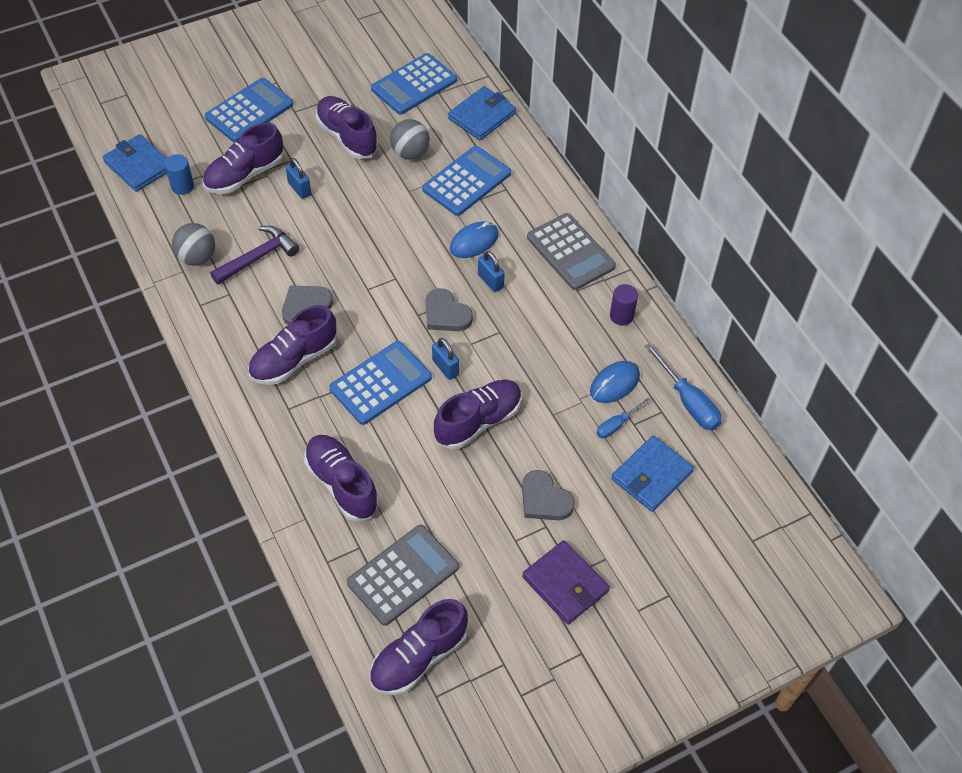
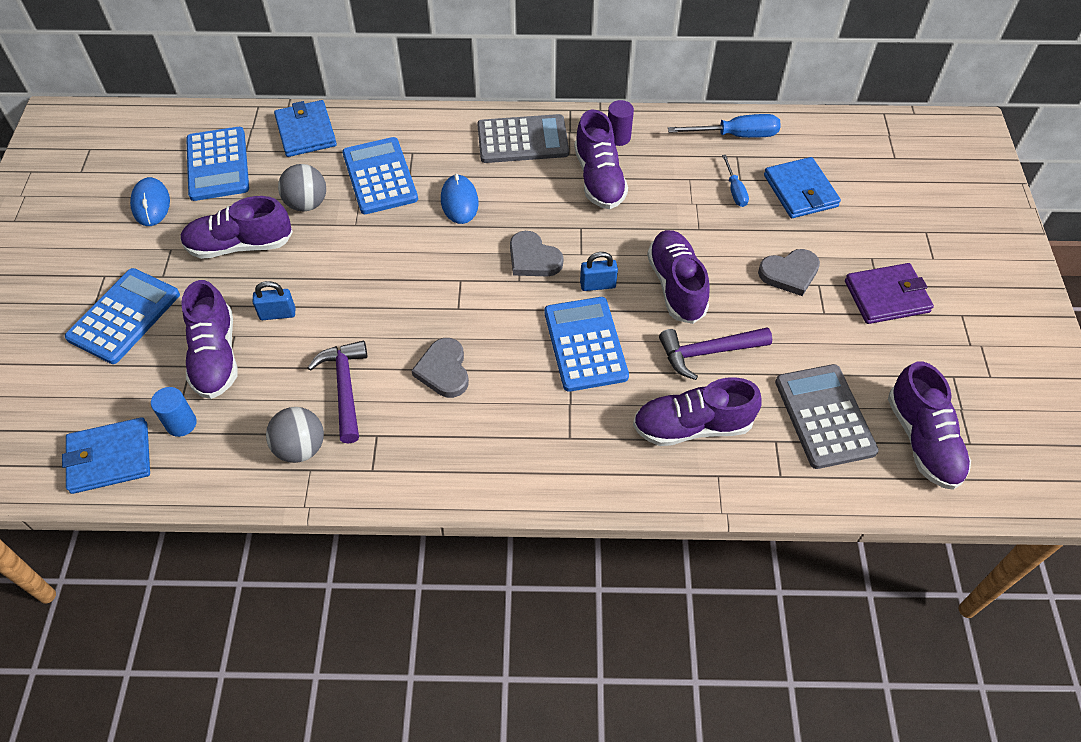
camera: 60 degrees left, 0 degrees up
(249, 111) = (124, 316): blue calculator -> blue calculator turned 45 degrees clockwise
(294, 360) = (508, 408): purple shoe -> purple shoe (599, 179)
(421, 469) = (708, 352): none -> purple hammer
(446, 314) = (533, 258): grey heart -> grey heart turned 60 degrees clockwise
(490, 281) = (516, 209): blue padlock -> none
(614, 383) = (689, 173): blue mouse -> blue mouse (151, 204)

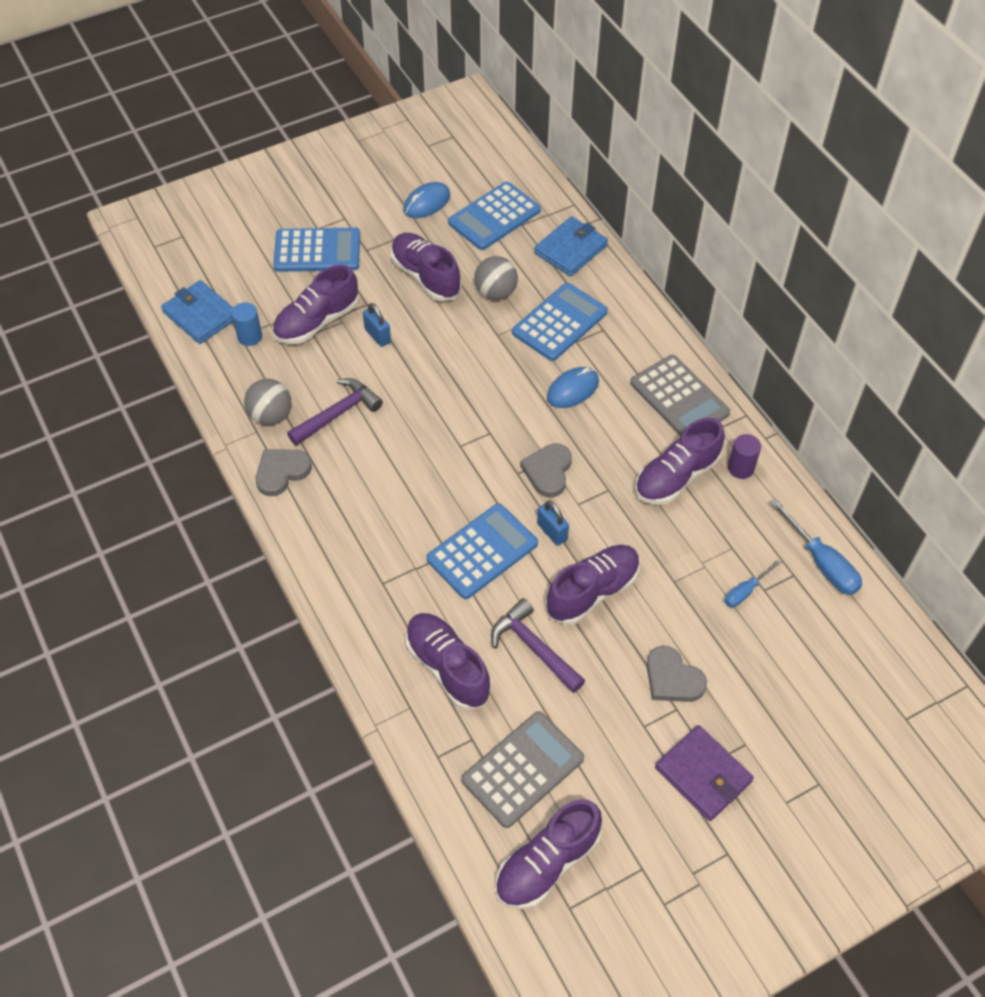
camera: 60 degrees right, 0 degrees up
(444, 370) = (393, 467): grey heart -> grey heart (281, 472)
(800, 191) = (788, 648): blue wallet -> none

